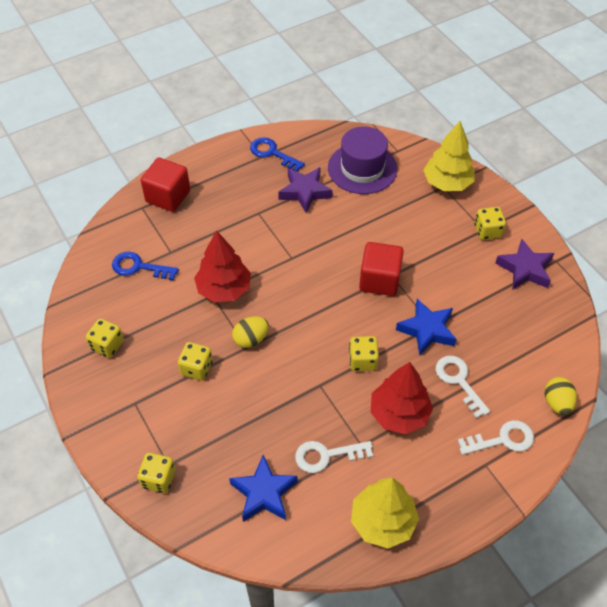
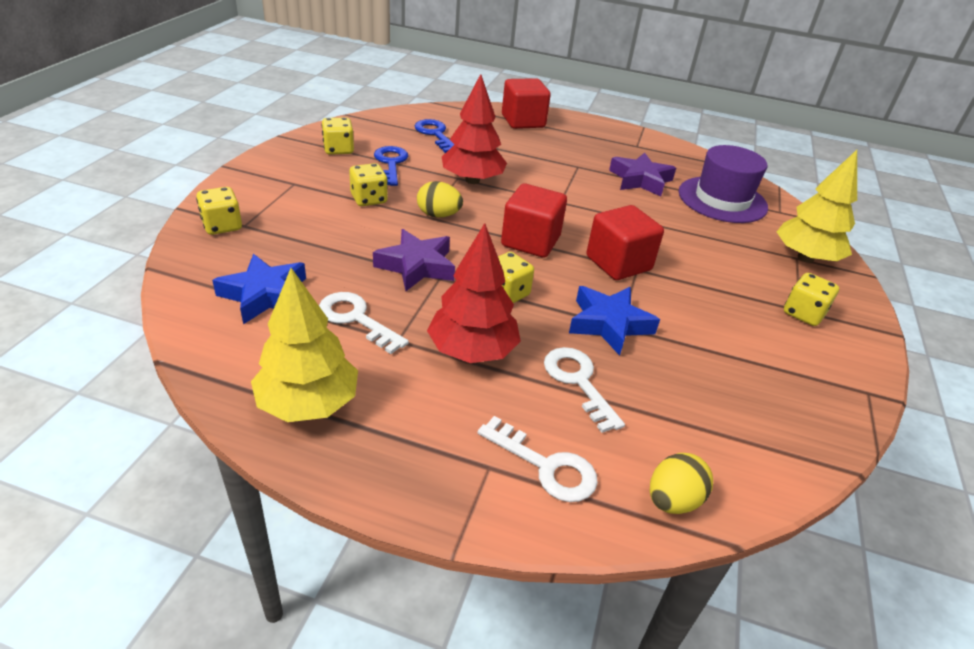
camera: 45 degrees right, 15 degrees down
(272, 153) = (649, 149): blue key -> blue key (391, 163)
(322, 309) = (530, 241): none -> red cube
(459, 381) = (578, 382): white key -> white key turned 45 degrees counterclockwise
(525, 269) = (810, 368): purple star -> purple star (417, 266)

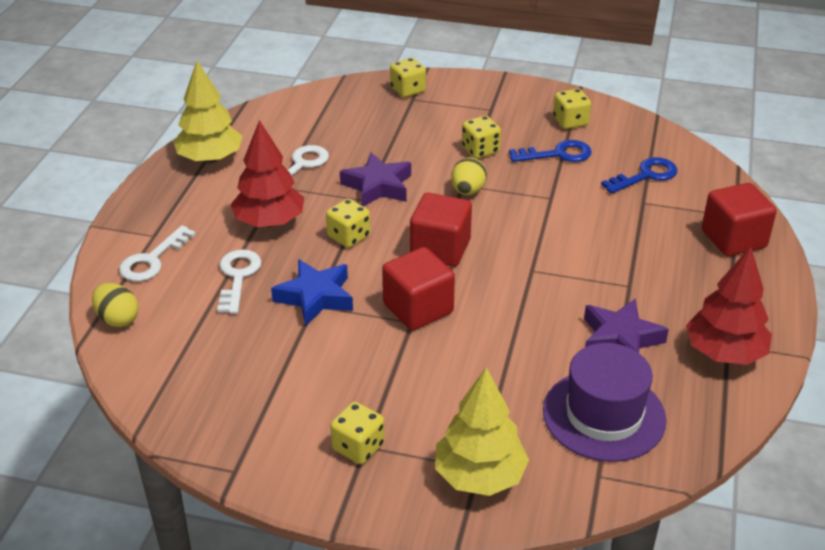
camera: 90 degrees right, 0 degrees up
(264, 295) = (322, 124): blue star -> none
(472, 180) = (549, 207): red tree -> red tree (724, 353)
(578, 382) = (238, 277): white key -> white key turned 60 degrees counterclockwise

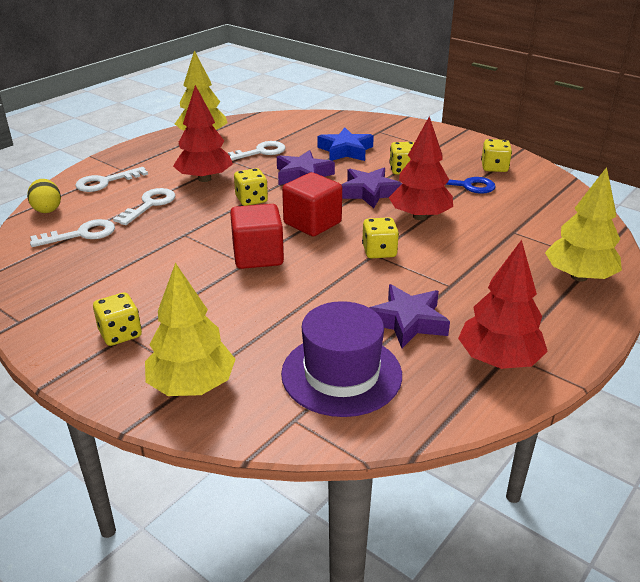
camera: 25 degrees right, 5 degrees down
(195, 341) = (81, 234): none -> white key
(315, 297) = (190, 230): blue star -> blue star (345, 151)
(408, 90) = (380, 126): yellow dice -> yellow dice (379, 251)
(468, 191) = (369, 192): yellow egg -> purple star
(542, 209) = (420, 216): none -> red tree
(646, 175) = (531, 214): blue key -> none
(733, 239) = (578, 276): red cube -> yellow tree

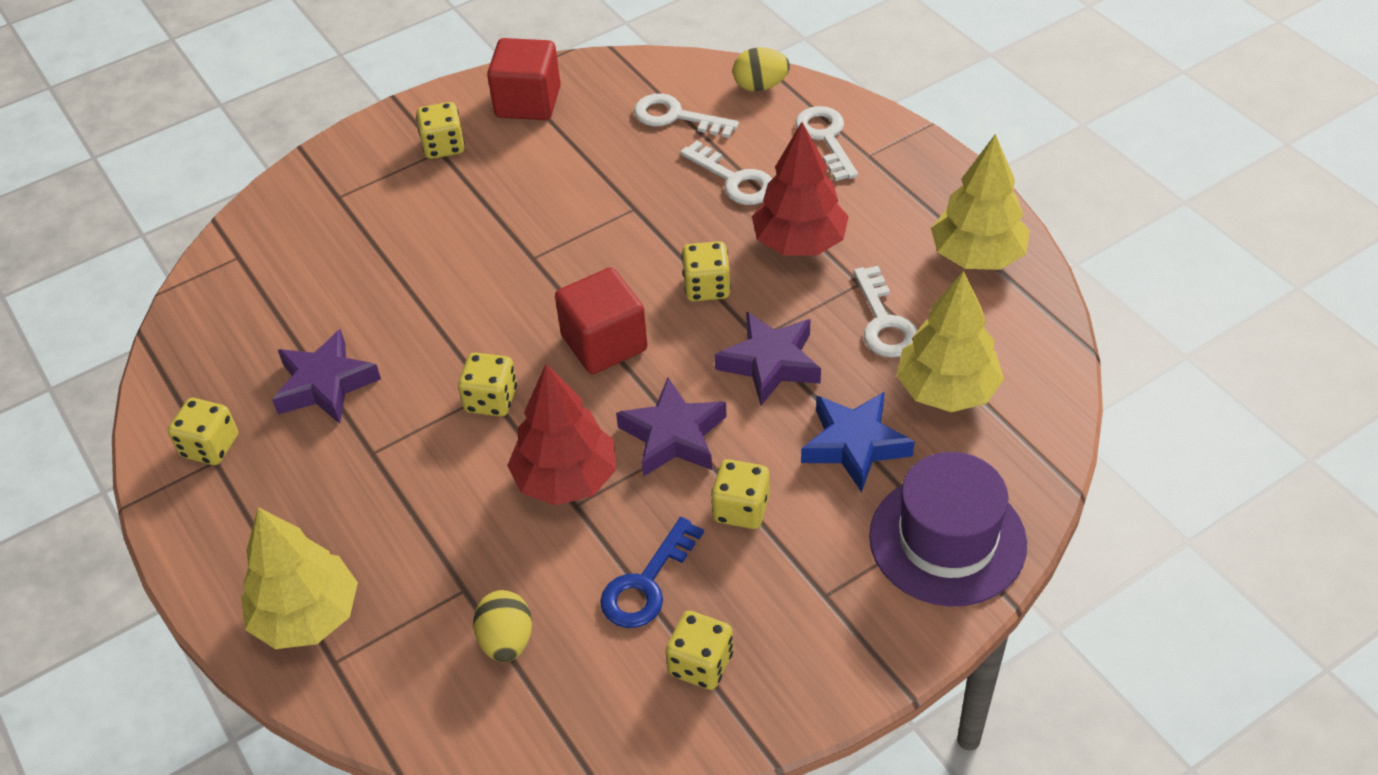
camera: 110 degrees right, 15 degrees up
(81, 234) = (676, 117): white key -> white key turned 120 degrees clockwise
(192, 385) = (330, 192): yellow tree -> yellow tree (947, 390)
(258, 256) = (543, 272): red cube -> red cube (528, 102)
(341, 374) = (275, 304): purple hat -> purple hat (947, 540)
(498, 360) = (210, 446): red tree -> yellow dice
(530, 213) = (506, 641): none -> yellow egg

